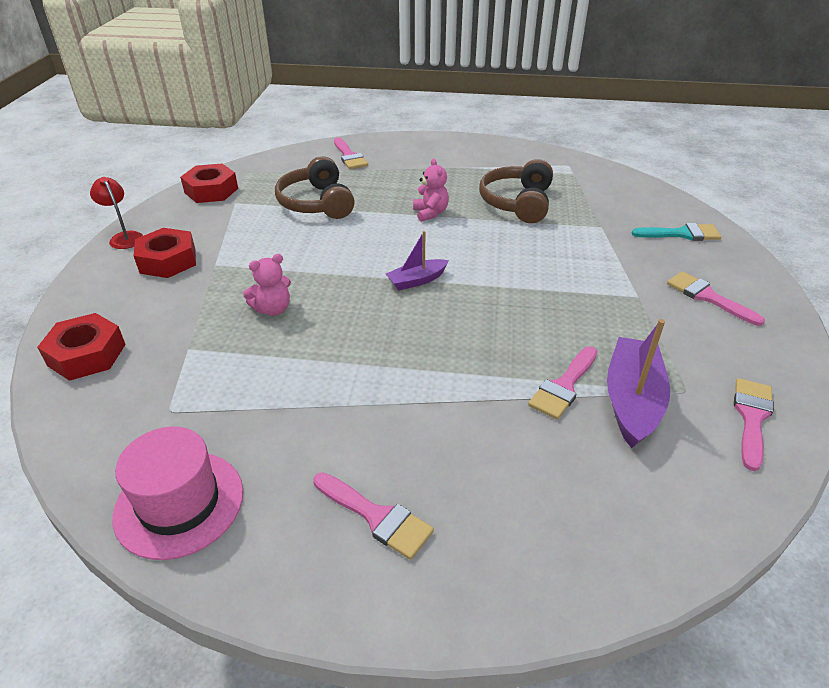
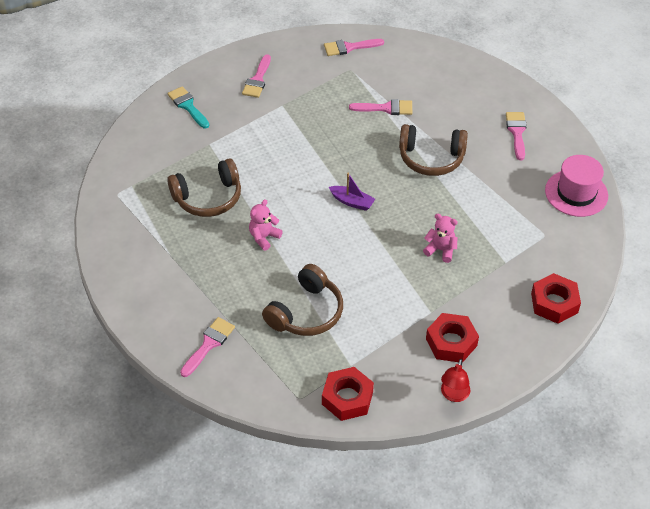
camera: 125 degrees left, 10 degrees up
(420, 379) = (431, 158): none -> brown headphones
(632, 400) = (374, 84): purple boat -> none

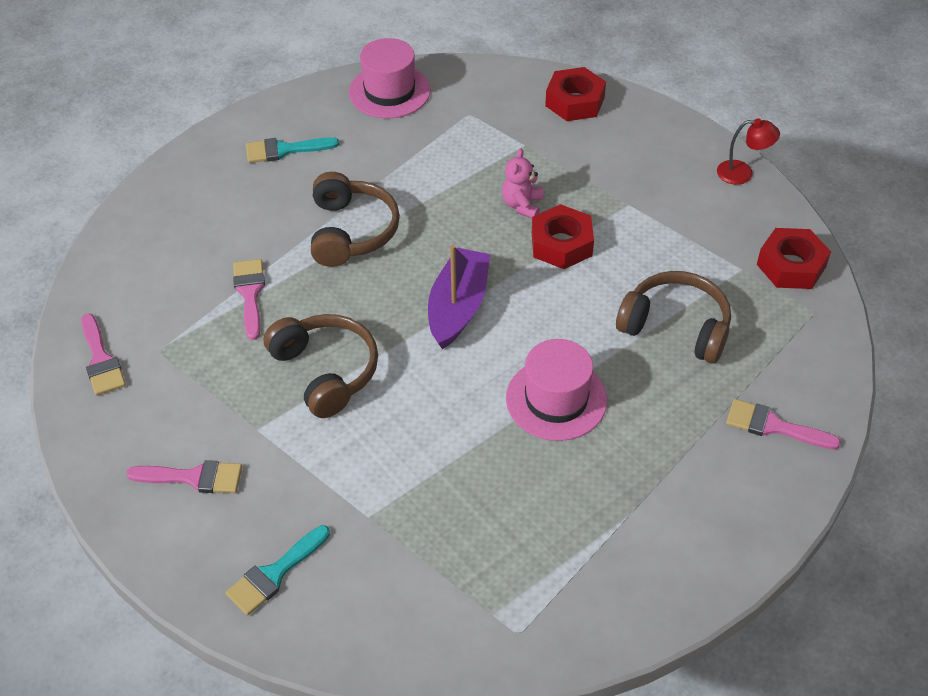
camera: 100 degrees left, 0 degrees up
(208, 197) = (493, 490): brown headphones -> brown headphones (325, 371)
(264, 237) = (556, 399): pink teddy bear -> pink hat
(352, 202) = (458, 307): purple boat -> purple boat, size x1.70
(451, 342) = (667, 182): red nut -> red nut (561, 244)
(516, 132) = (284, 150): pink brush -> turquoise brush

